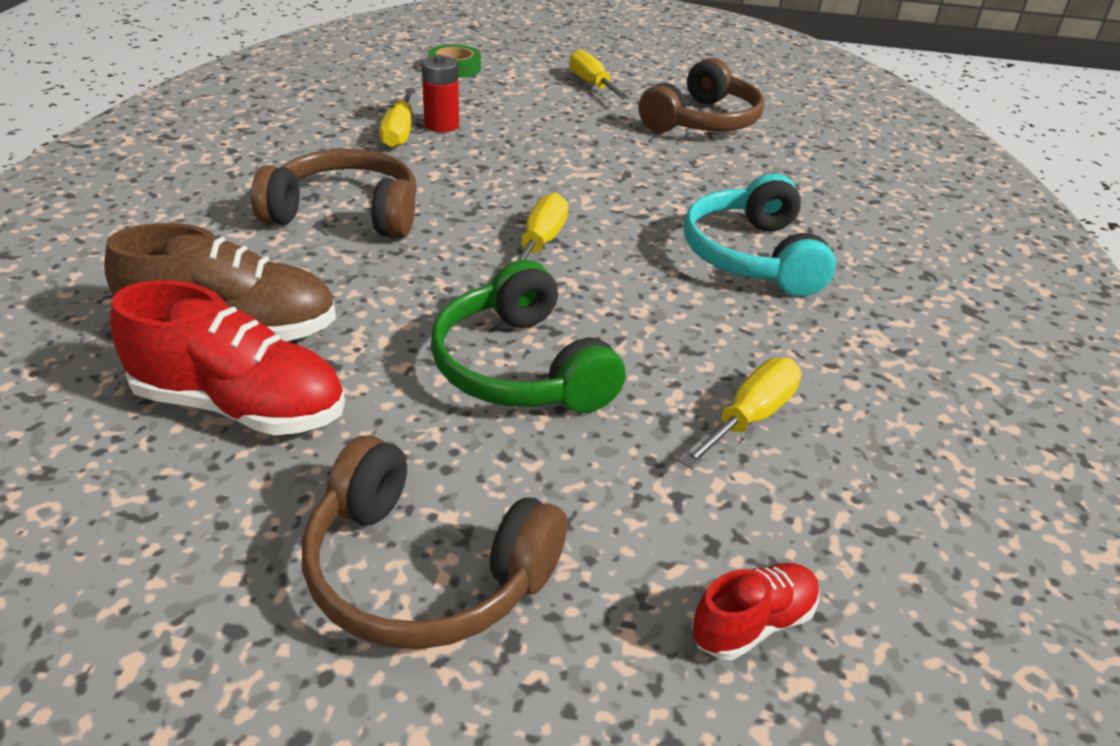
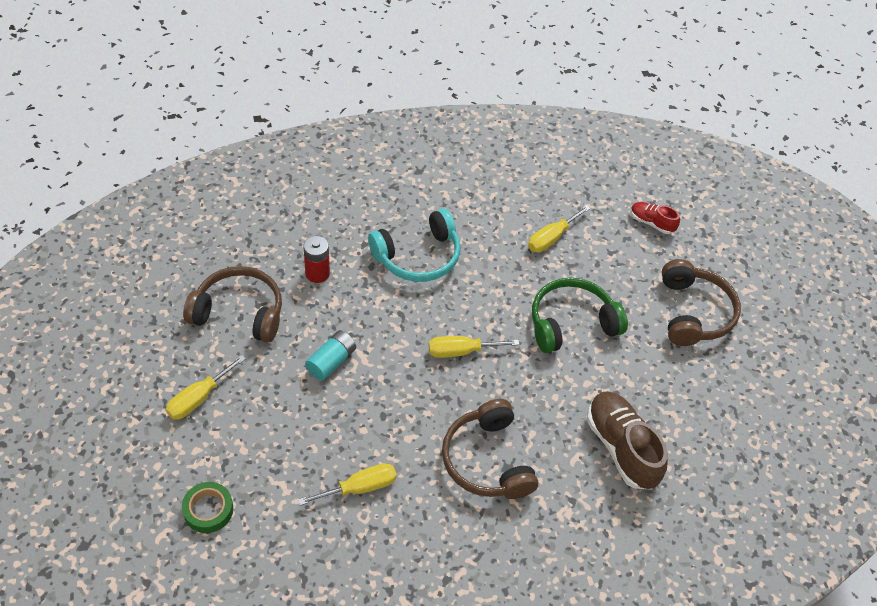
camera: 115 degrees left, 15 degrees up
(240, 406) = (664, 413): red shoe -> none
(441, 125) = (332, 467): red battery -> red battery (317, 273)
(520, 367) = (571, 323): green headphones -> green headphones turned 150 degrees counterclockwise
(590, 154) = (331, 361): none -> turquoise battery
(750, 417) = (551, 238): yellow screwdriver -> yellow screwdriver turned 60 degrees counterclockwise

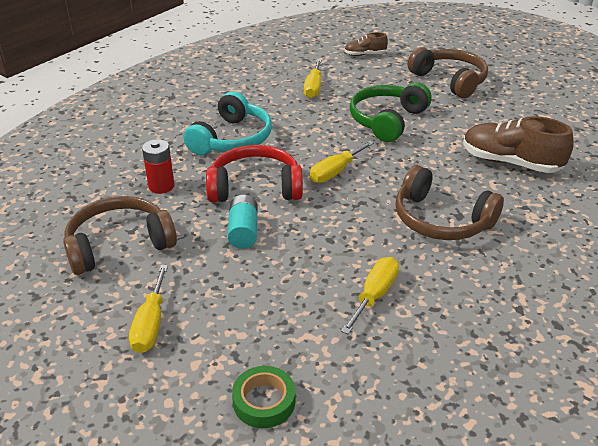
camera: 35 degrees left, 15 degrees down
(383, 323) = (255, 187): none -> red headphones
(651, 223) = (365, 54): red shoe -> brown shoe

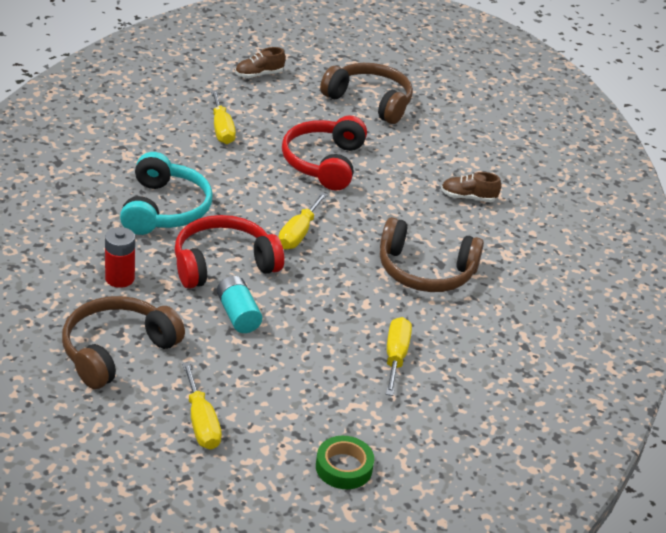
camera: 25 degrees left, 0 degrees up
(387, 120) = (324, 163): green headphones -> red headphones
(510, 163) = (468, 197): brown shoe -> brown shoe, size x0.53

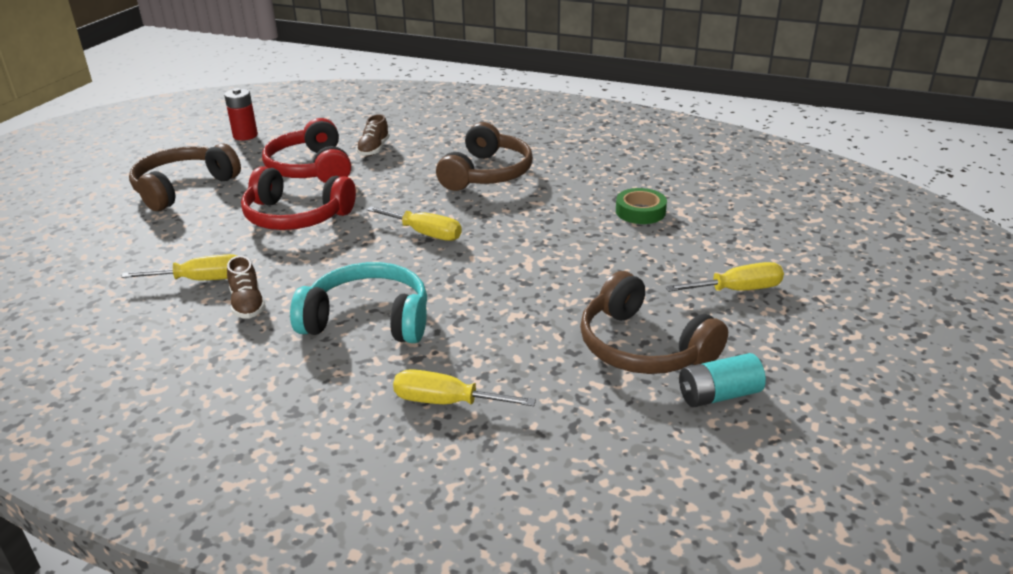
camera: 80 degrees left, 5 degrees down
(120, 278) = (509, 349): red battery -> red battery (245, 135)
(223, 264) = (478, 278): red headphones -> red headphones (311, 168)
(238, 315) = (565, 269): turquoise battery -> turquoise battery (718, 395)
(259, 75) = (84, 253): brown shoe -> brown shoe (247, 304)
(344, 467) = (762, 219): green tape -> green tape (640, 211)
(395, 357) = (611, 192): yellow screwdriver -> yellow screwdriver (446, 402)

